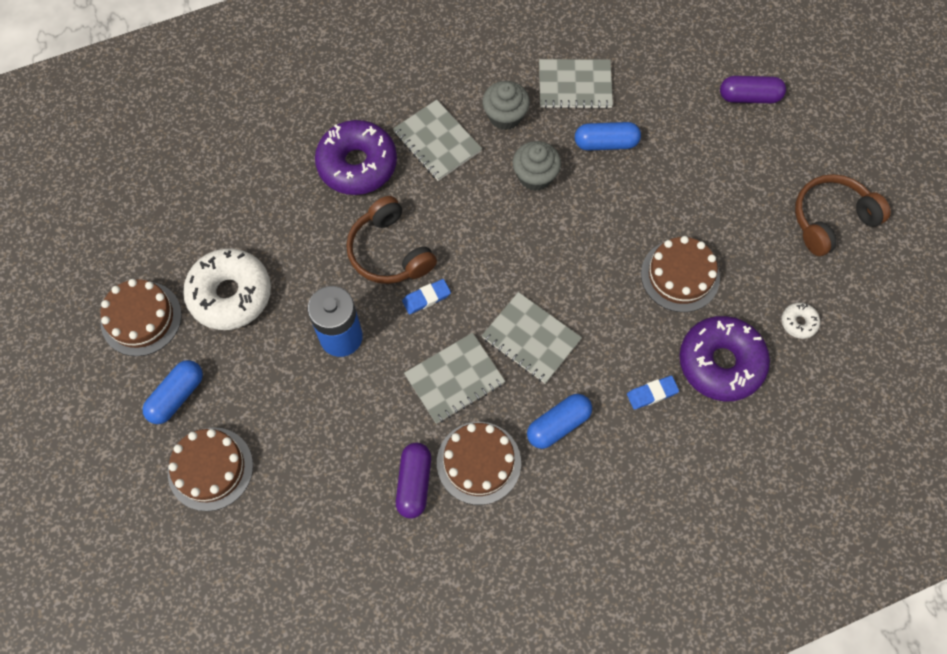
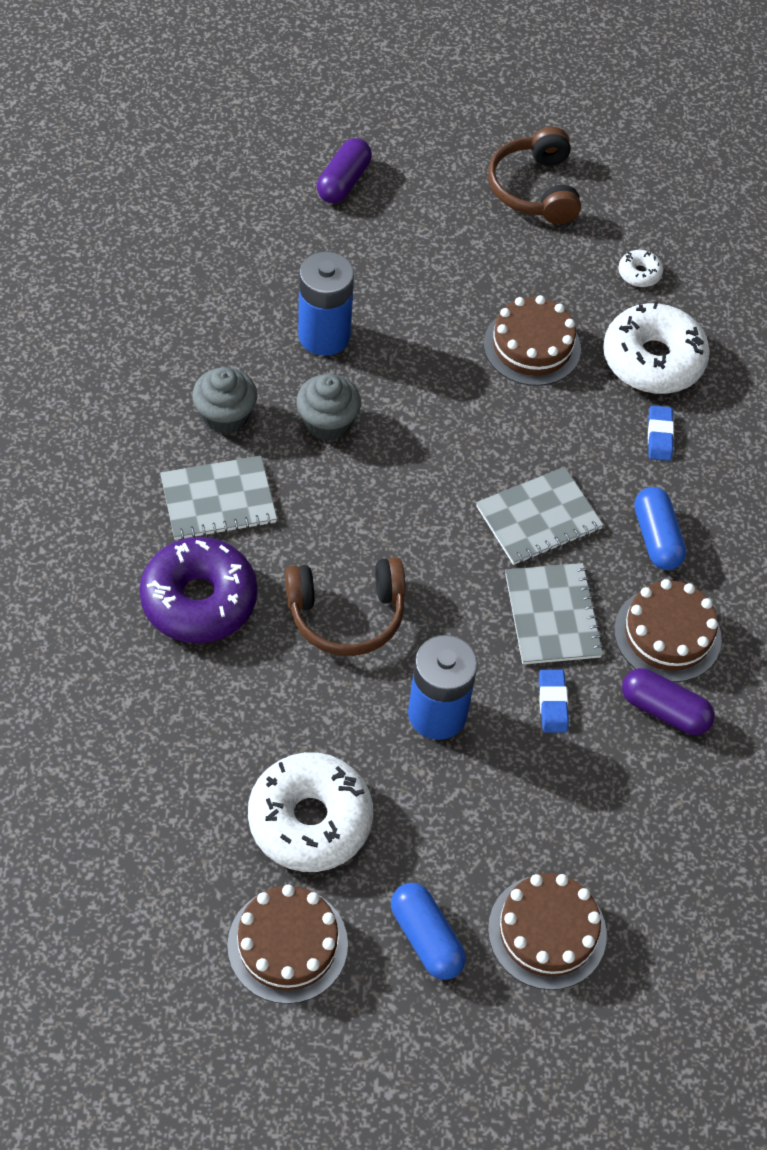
camera: 70 degrees left, 10 degrees down
(426, 298) = (431, 601): blue eraser -> blue eraser (552, 703)
(575, 85) = (226, 329): grey notebook -> none
(606, 143) = (324, 335): blue capsule -> blue battery
(720, 363) = (653, 360): purple donut -> white donut

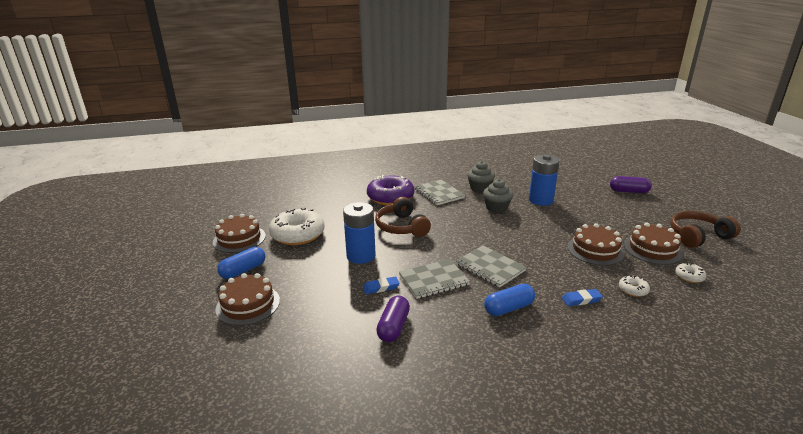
camera: 80 degrees right, 30 degrees down
(653, 360) = (633, 290): white donut -> white donut, size x0.44
(667, 634) = (445, 321): brown cake -> brown cake (652, 249)

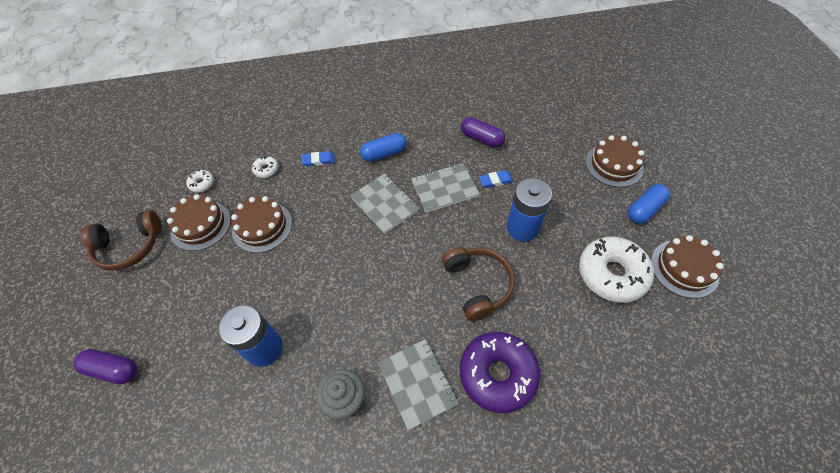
camera: 175 degrees left, 30 degrees up
(393, 327) = (481, 139): purple capsule -> purple capsule turned 75 degrees counterclockwise
(496, 208) = (338, 328): grey cupcake -> none

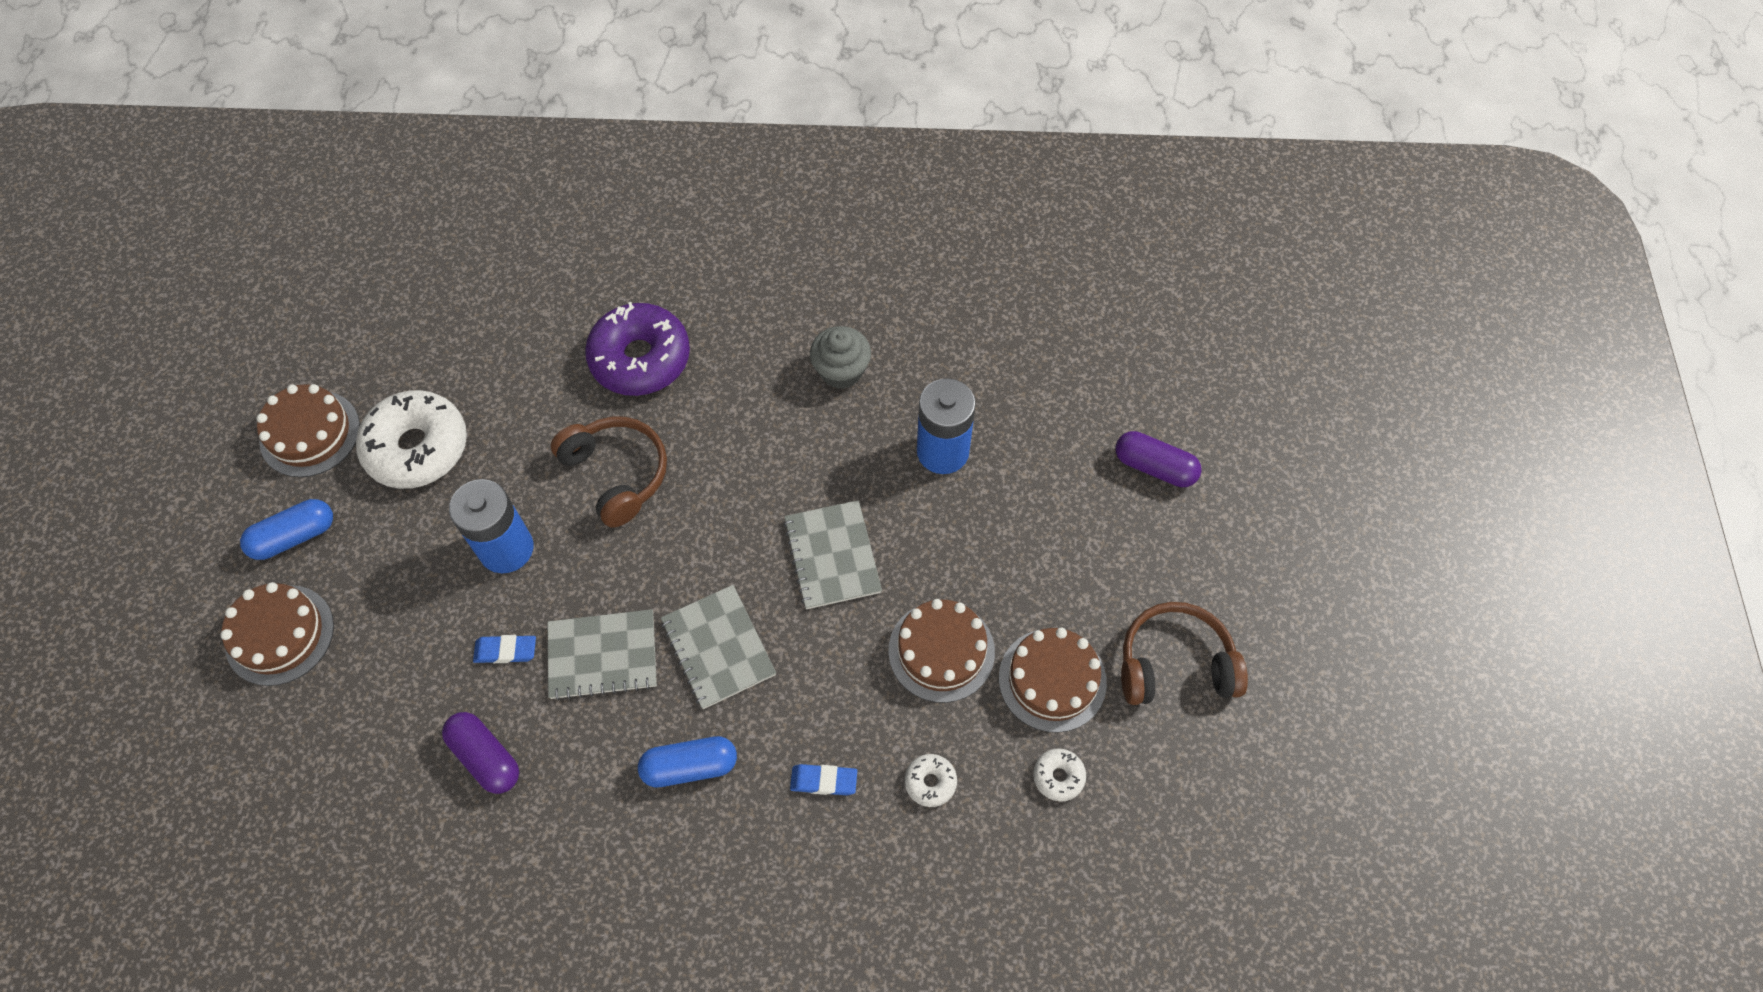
camera: 170 degrees left, 5 degrees up
(417, 383) = (745, 369): grey notebook -> grey notebook (832, 556)
(478, 285) = (617, 474): brown headphones -> brown headphones turned 150 degrees clockwise

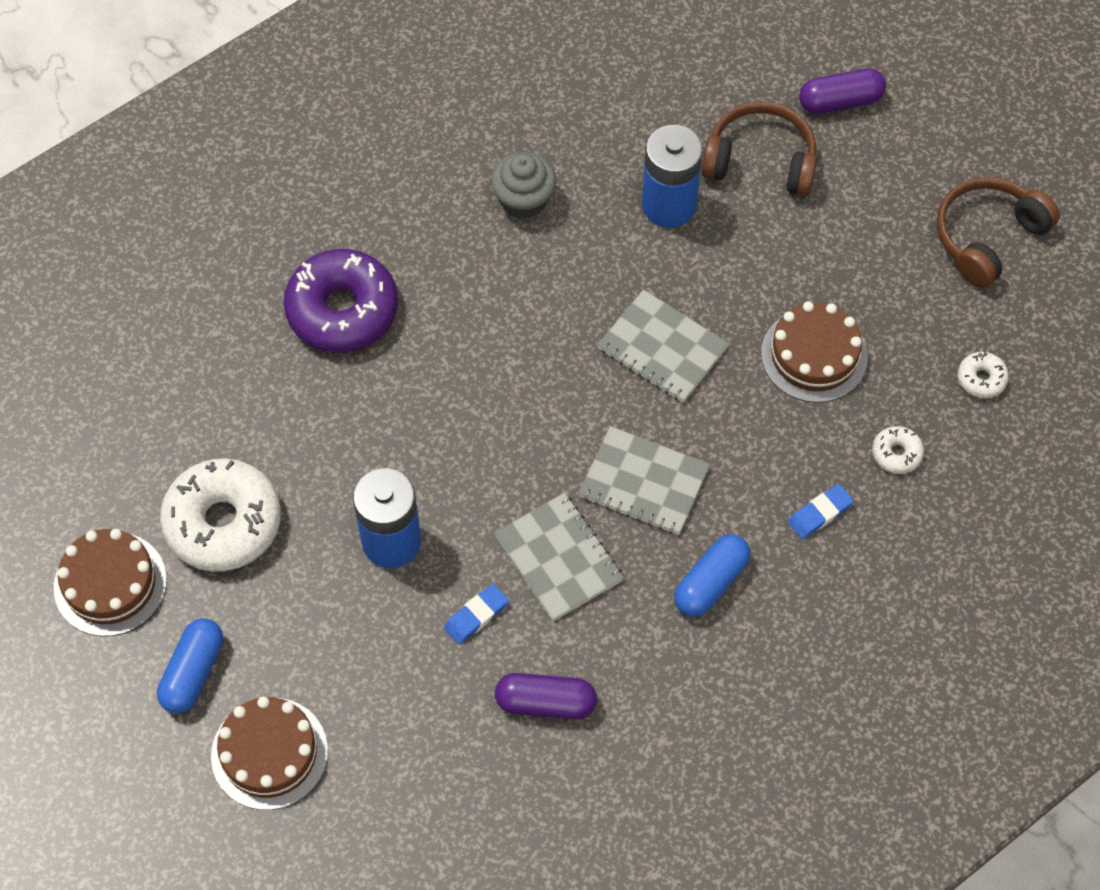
camera: 40 degrees left, 0 degrees up
(602, 655) = (558, 558): grey notebook -> grey notebook turned 75 degrees counterclockwise
(617, 474) = (422, 415): brown headphones -> brown headphones (760, 161)
(1052, 680) = (913, 314): brown cake -> none

